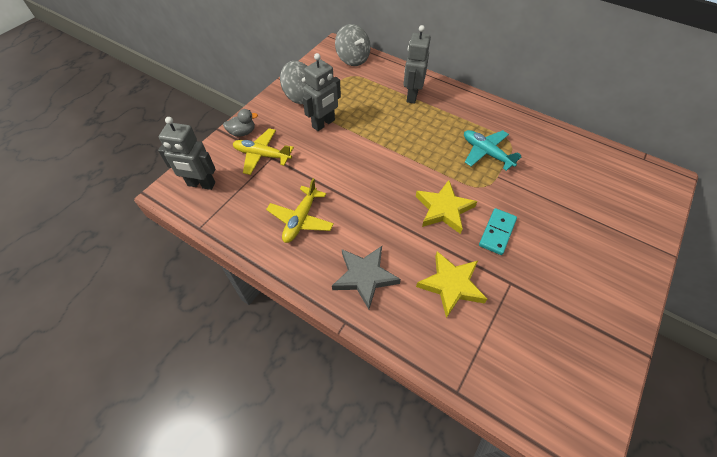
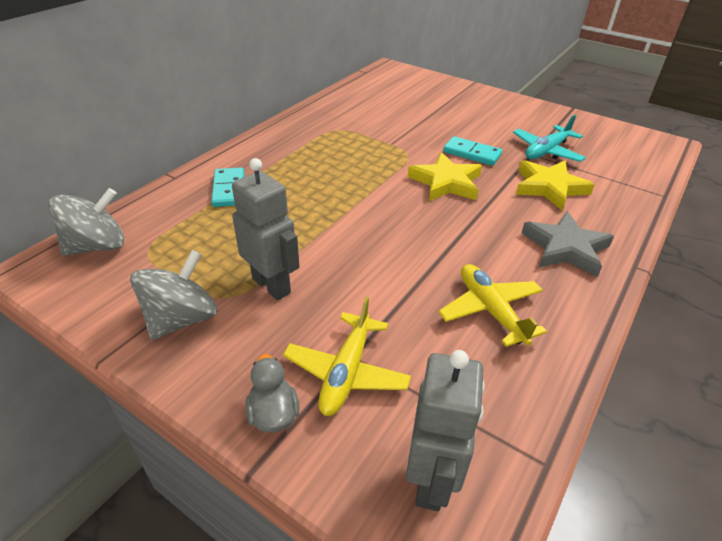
camera: 90 degrees left, 15 degrees down
(301, 219) = (490, 310): yellow plane -> yellow plane turned 135 degrees counterclockwise
(412, 96) = (229, 189): grey robot -> turquoise domino
(486, 153) = (354, 146): turquoise plane -> turquoise plane (546, 151)

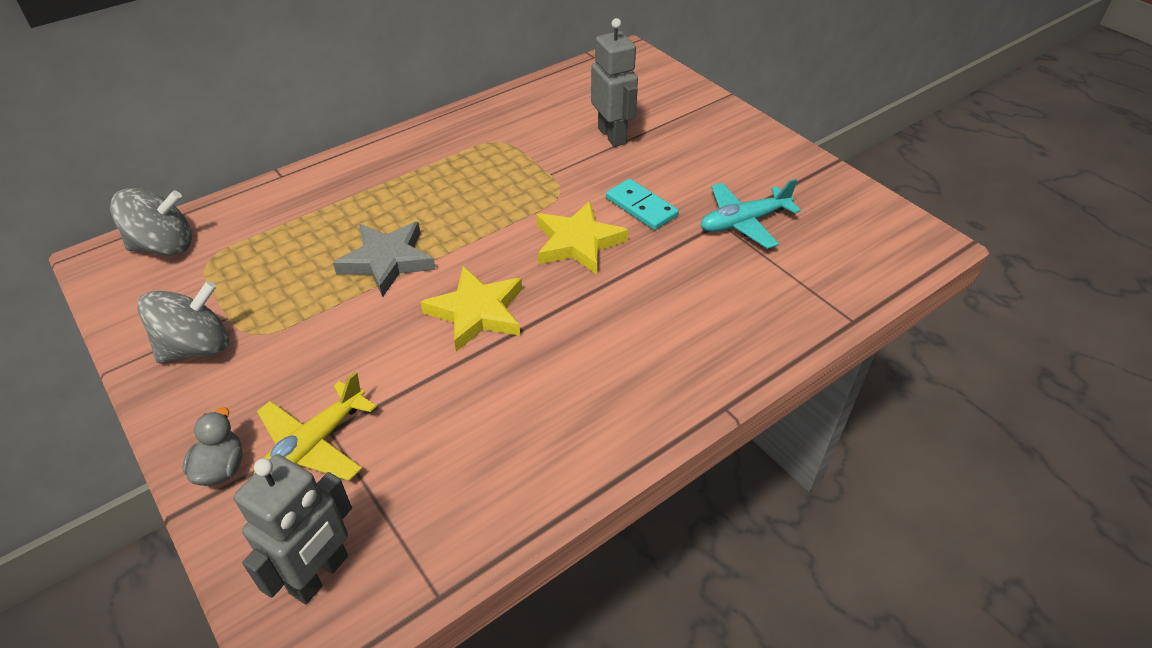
camera: 20 degrees right, 5 degrees up
(229, 189) = (327, 203): turquoise domino -> none
(272, 285) = (301, 331): grey robot -> grey robot (612, 136)
(490, 310) = (507, 418): yellow plane -> none
(549, 187) = (704, 276): yellow star -> yellow star (477, 312)
(565, 248) = (656, 363): grey star -> grey star (387, 261)

